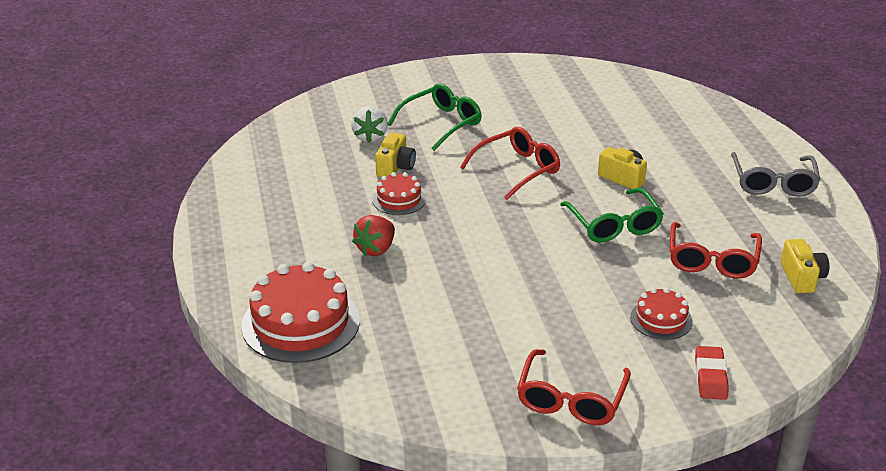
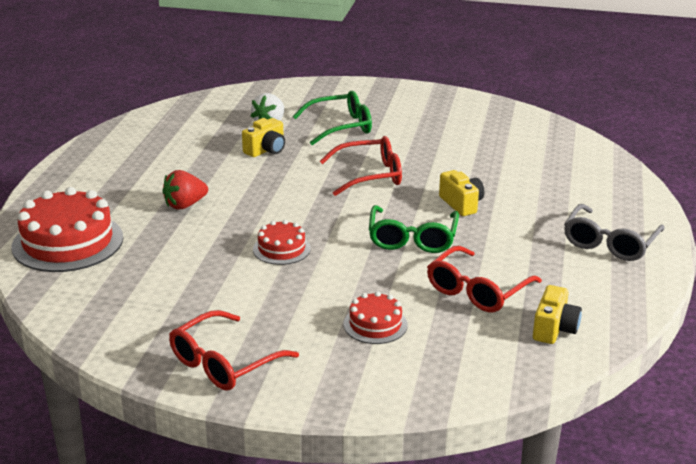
camera: 25 degrees right, 5 degrees down
(399, 199) = (243, 174): red cake -> red cake (281, 249)
(710, 377) = (372, 384): red eraser -> none

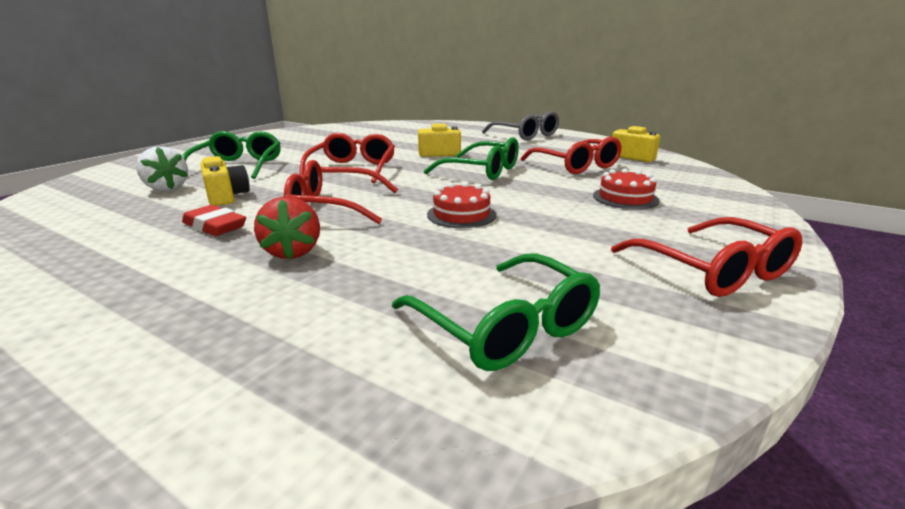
camera: 70 degrees left, 5 degrees down
(68, 242) = (285, 373): red cake -> none
(122, 290) = (505, 326): none -> green glasses
(210, 167) = (215, 226): none -> red eraser
(270, 194) = (333, 206): none -> red glasses

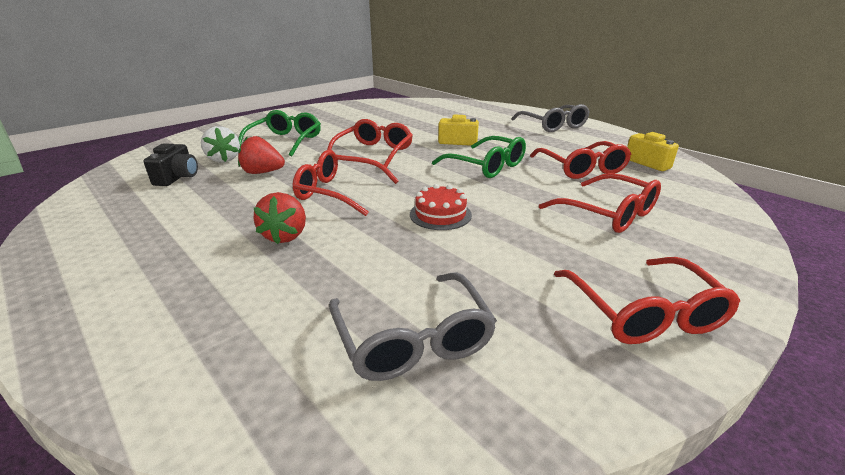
camera: 15 degrees right, 5 degrees up
(111, 210) = (177, 177): none -> black camera
(215, 226) = (241, 202): red eraser -> none
(226, 196) = (262, 172): yellow camera -> red strawberry
(505, 326) = (413, 339): green glasses -> grey glasses
(625, 198) = (608, 213): red cake -> red glasses

